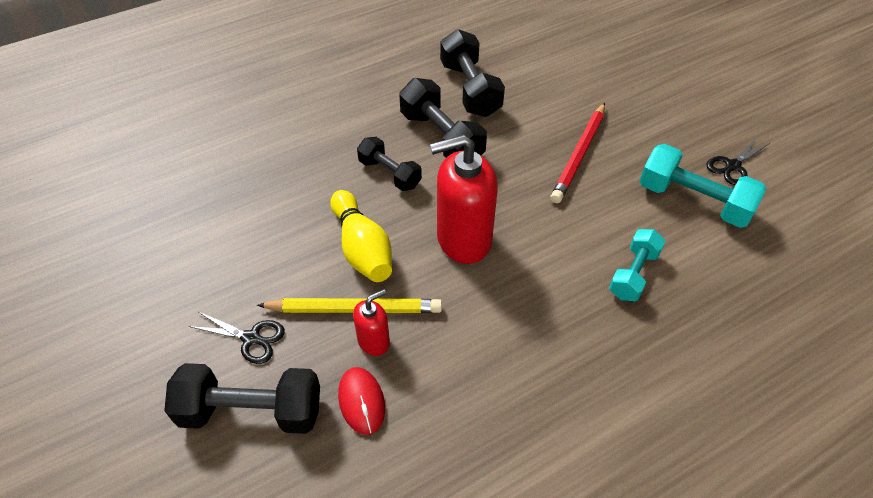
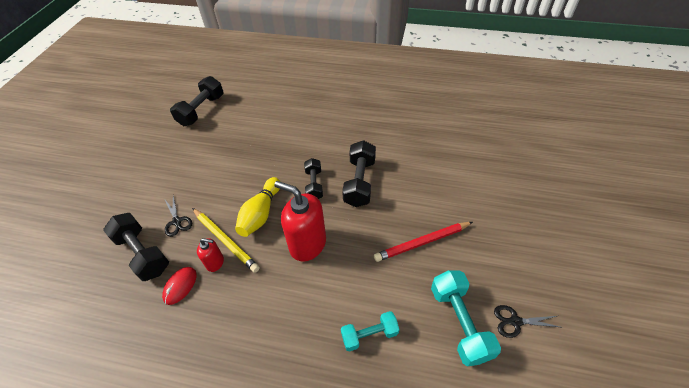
camera: 45 degrees right, 0 degrees up
(470, 89) = (405, 164): black dumbbell -> black dumbbell (201, 110)

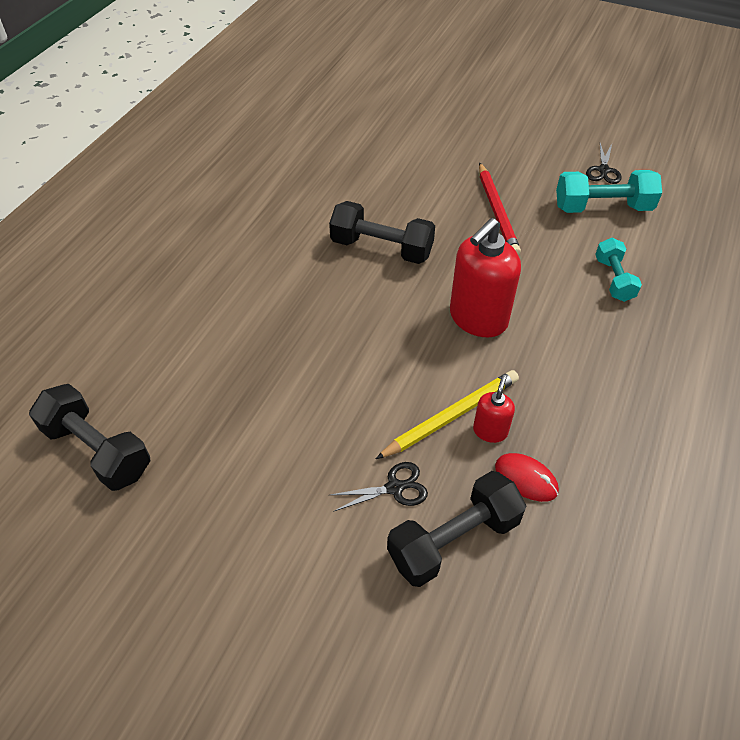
camera: 80 degrees left, 0 degrees up
(261, 213) = (409, 367): yellow bowling pin -> none
(314, 184) = (369, 298): black dumbbell -> none

